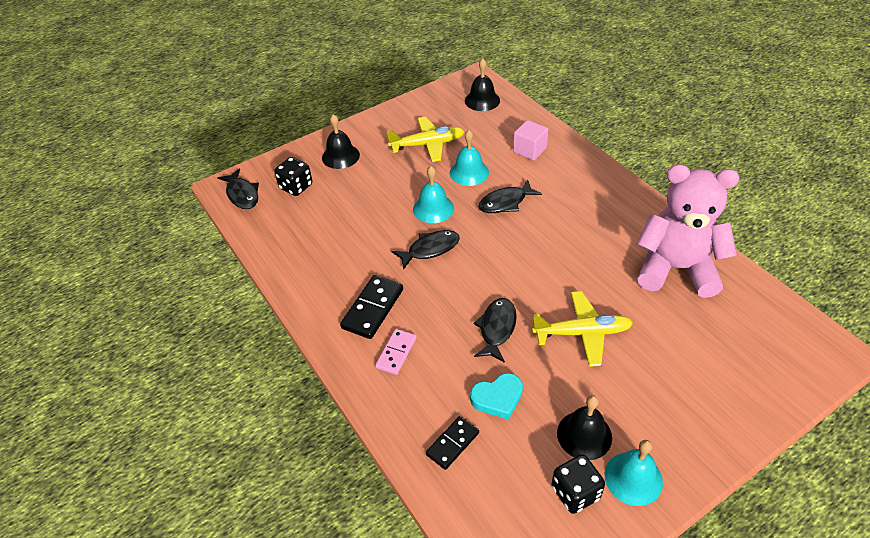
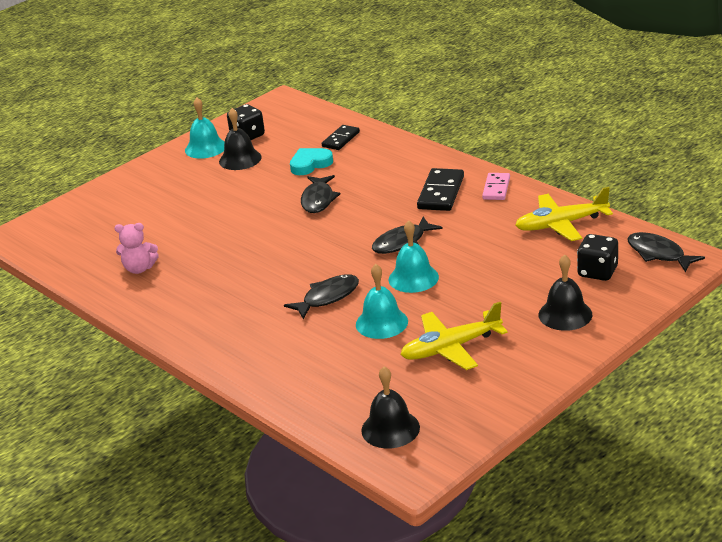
camera: 170 degrees right, 15 degrees down
(396, 353) = (405, 172): pink domino -> pink domino (496, 188)
(529, 150) = (305, 363): pink cube -> none
(582, 333) = (239, 210): yellow plane -> yellow plane (561, 224)
(676, 269) = (139, 269): pink teddy bear -> pink teddy bear, size x0.44

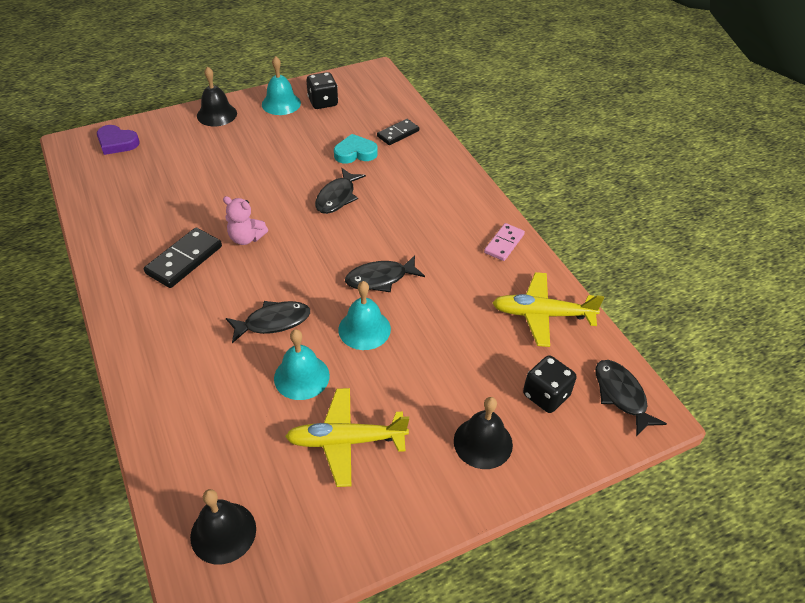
camera: 15 degrees right, 15 degrees up
(61, 221) = (117, 143): none -> purple heart
(139, 269) = (140, 220): pink teddy bear -> pink teddy bear (246, 238)
(240, 159) = (301, 126): black bell -> black bell (217, 114)
(441, 193) = (450, 230): black domino -> black domino (184, 260)

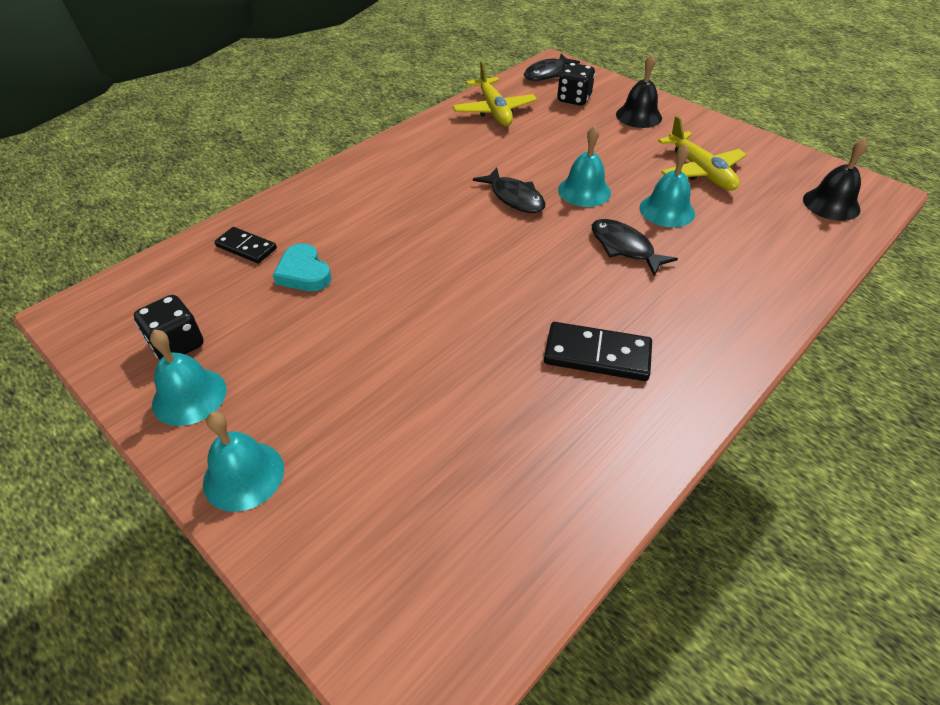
camera: 110 degrees left, 0 degrees up
(117, 143) = (386, 602): purple heart -> none
(217, 114) = (243, 475): black bell -> turquoise bell
(246, 238) = (522, 314): pink teddy bear -> none
(337, 197) = (403, 262): black fish -> none
(504, 243) = (417, 140): pink domino -> none

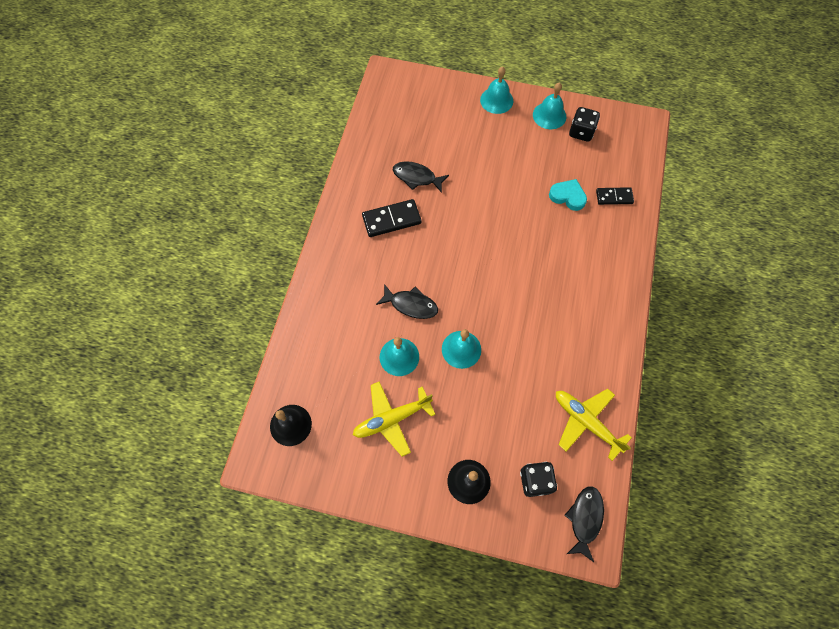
camera: 150 degrees right, 20 degrees up
(514, 198) = (501, 317): black fish -> black fish (417, 177)
(700, 171) = (392, 419): yellow plane -> yellow plane turned 60 degrees counterclockwise

